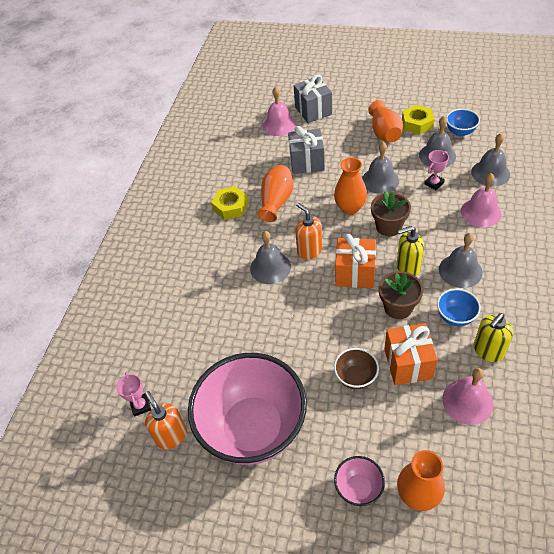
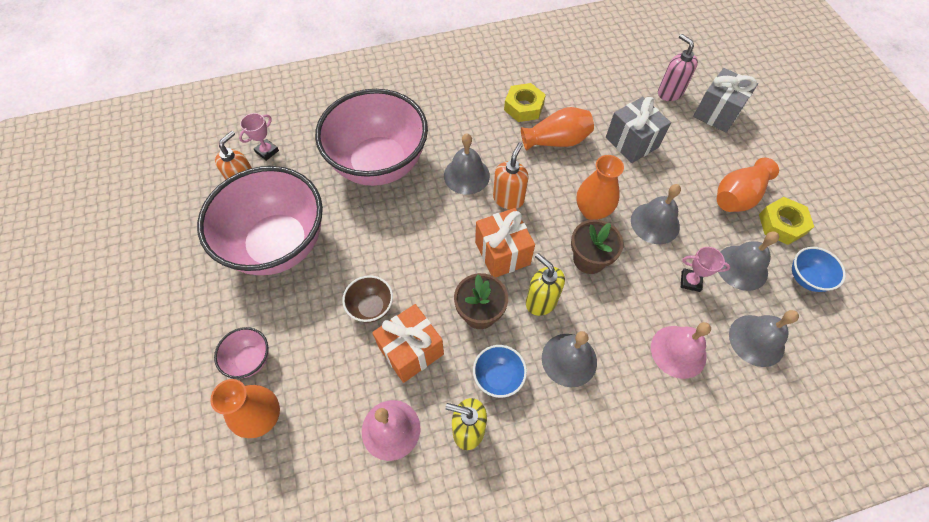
camera: 55 degrees right, 10 degrees up
(218, 322) = (379, 164): none -> pink bowl
(279, 125) = (669, 93): pink bell -> pink soap dispenser

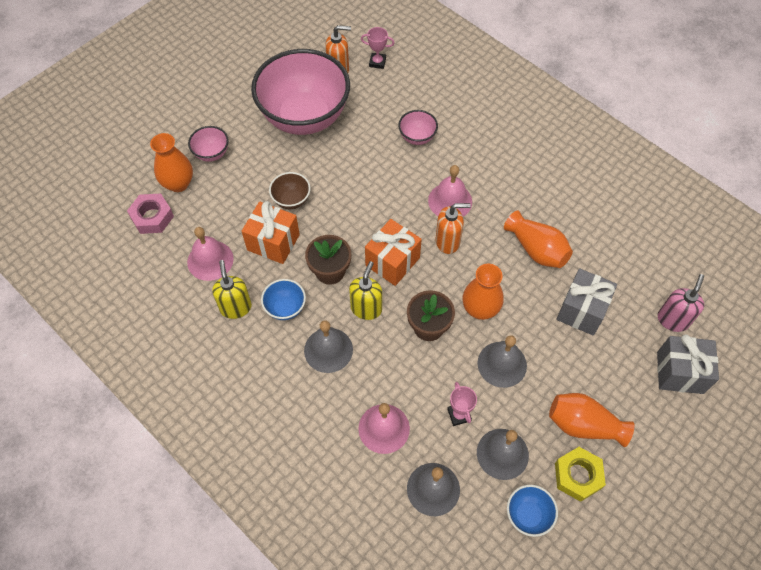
camera: 60 degrees right, 0 degrees up
(286, 471) = (152, 217): none -> pink nut
(379, 164) = (417, 137): pink bowl -> pink bowl, size x0.41
(466, 175) = (450, 201): grey bell -> pink bell
(524, 107) = (556, 207): yellow nut -> none

